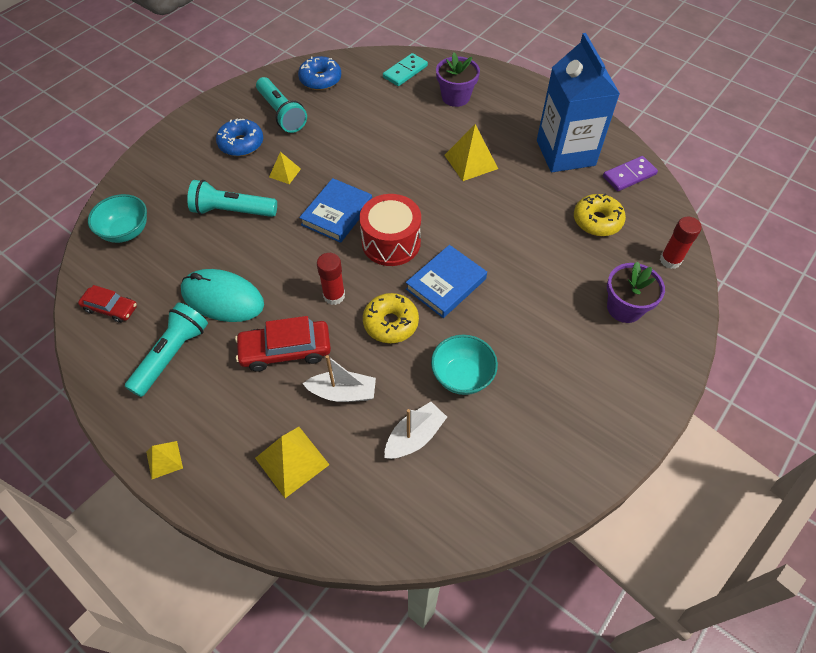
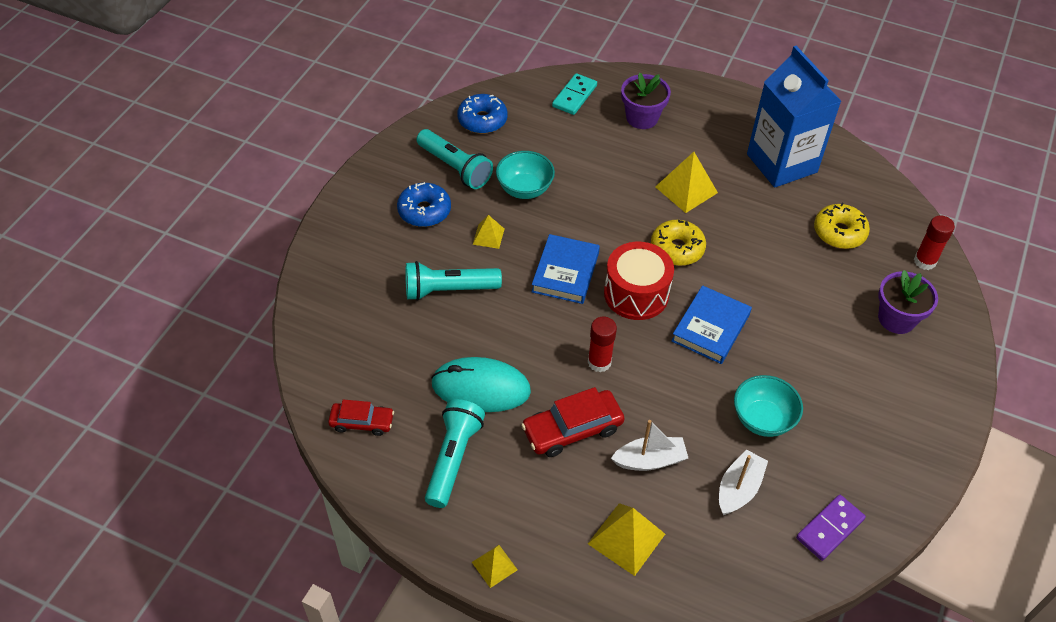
camera: 15 degrees left, 5 degrees down
(126, 231) = (338, 335): turquoise bowl -> turquoise bowl (524, 189)
(390, 323) = (670, 379): yellow donut -> yellow donut (677, 249)
(629, 175) = (855, 177): purple domino -> purple domino (830, 529)

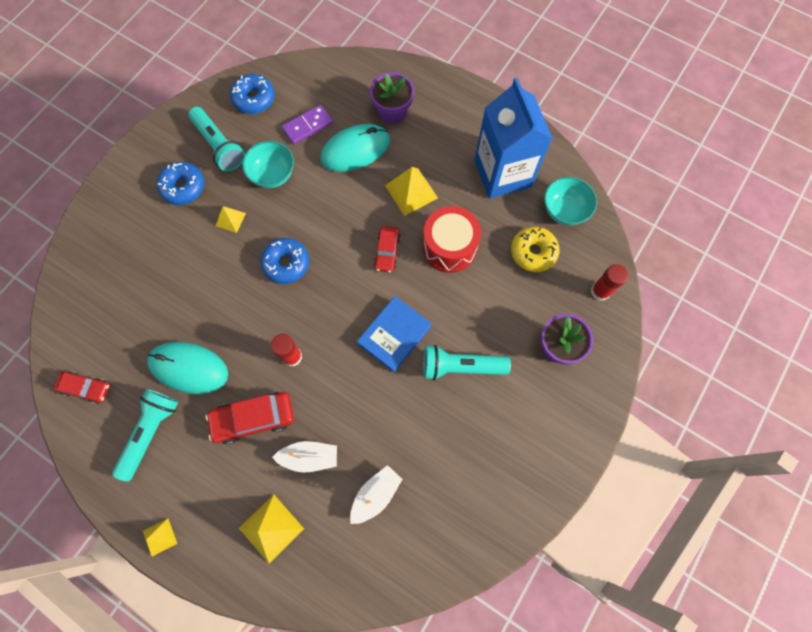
camera: 10 degrees right, 20 degrees up
(449, 290) = (185, 269): turquoise flashlight -> turquoise flashlight (461, 366)
(565, 272) = (286, 264): blue book -> blue donut
(574, 96) = (339, 82): turquoise domino -> none
(611, 157) = (355, 150): none -> turquoise mouse
(636, 294) = (340, 293): red drum -> red drum (449, 247)
(677, 249) = (387, 252): yellow donut -> red car
(762, 419) = (414, 431): turquoise bowl -> turquoise bowl (564, 210)
(830, 529) = (441, 544): purple domino -> purple domino (307, 126)

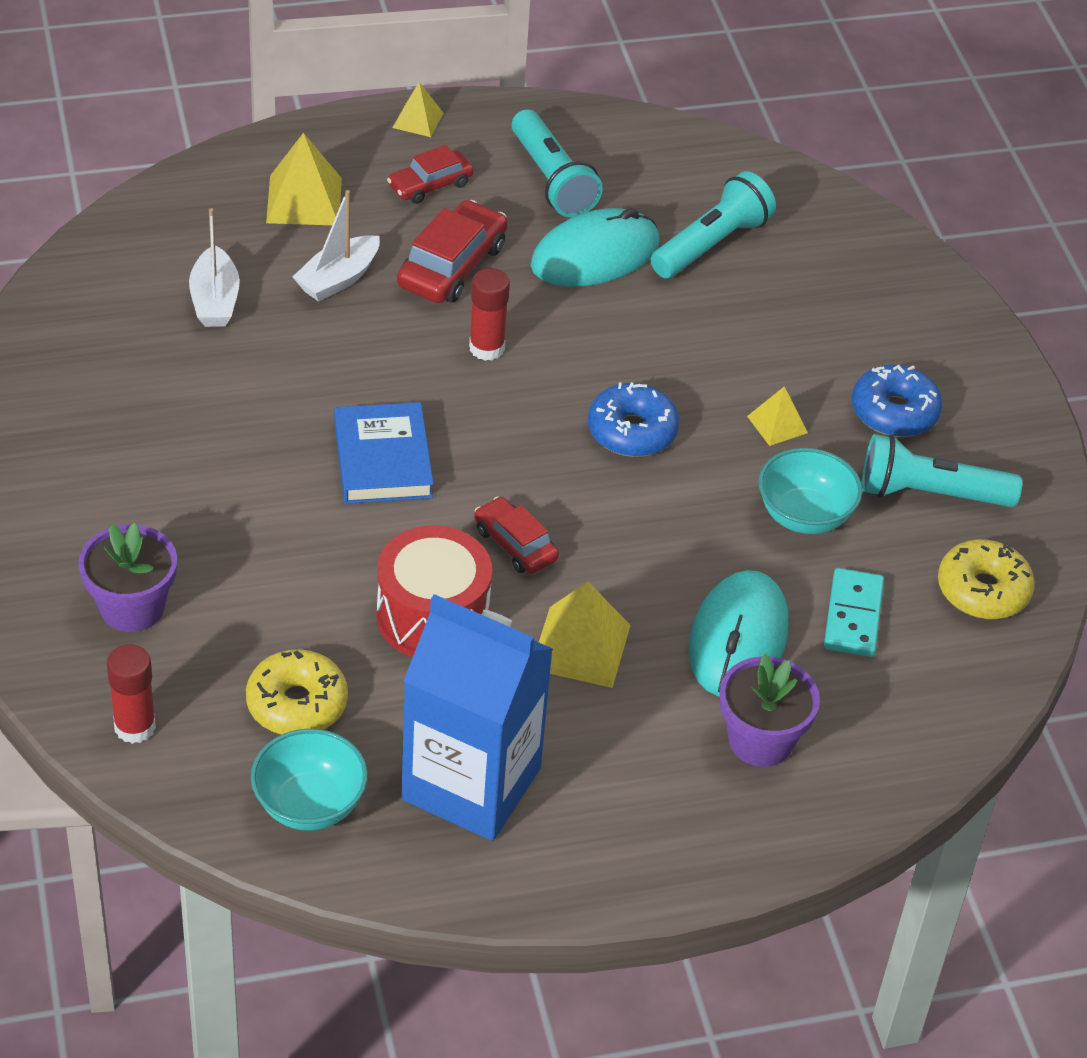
camera: 130 degrees right, 25 degrees down
(86, 388) = (682, 164): red car -> red car (430, 185)
(254, 99) = (983, 590): blue donut -> yellow donut
(307, 126) = (853, 616): purple domino -> turquoise domino
(461, 366) = (250, 489): turquoise flashlight -> turquoise flashlight (711, 244)

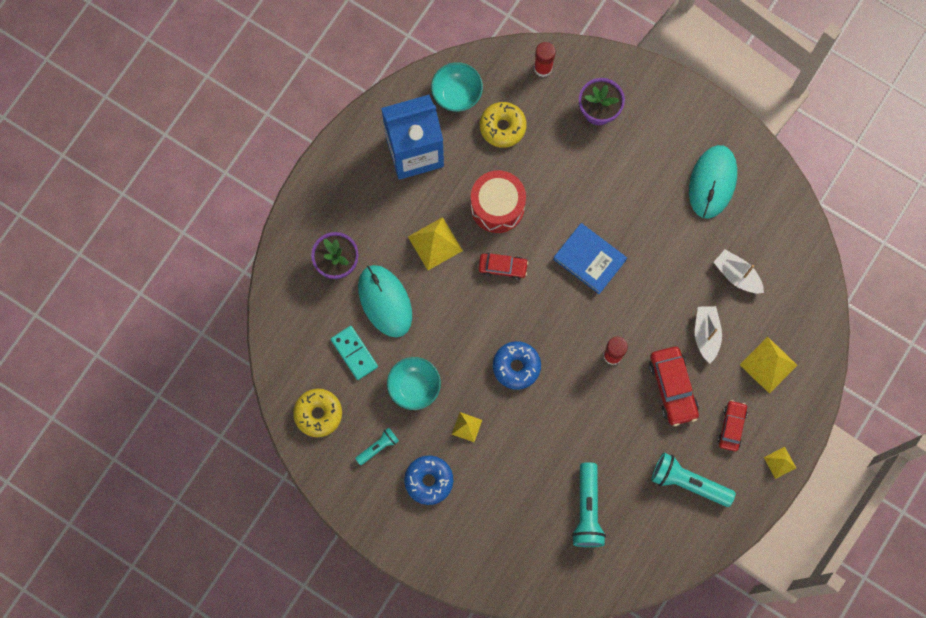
camera: 140 degrees right, 30 degrees up
(595, 255) = (626, 453): turquoise mouse -> turquoise mouse (712, 182)
(930, 493) = (378, 447): turquoise flashlight -> turquoise flashlight, size x0.56

